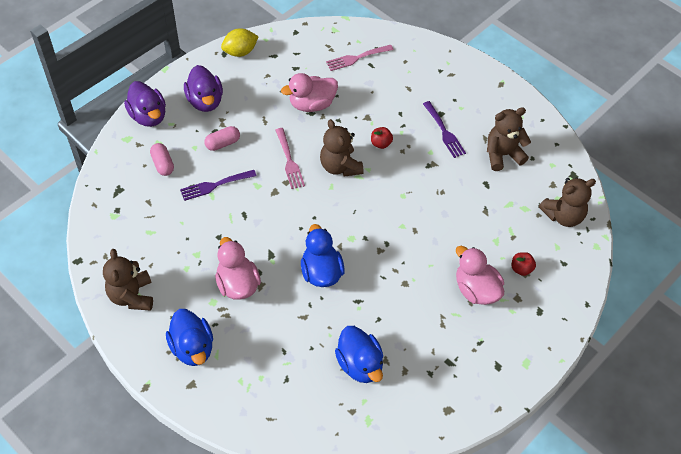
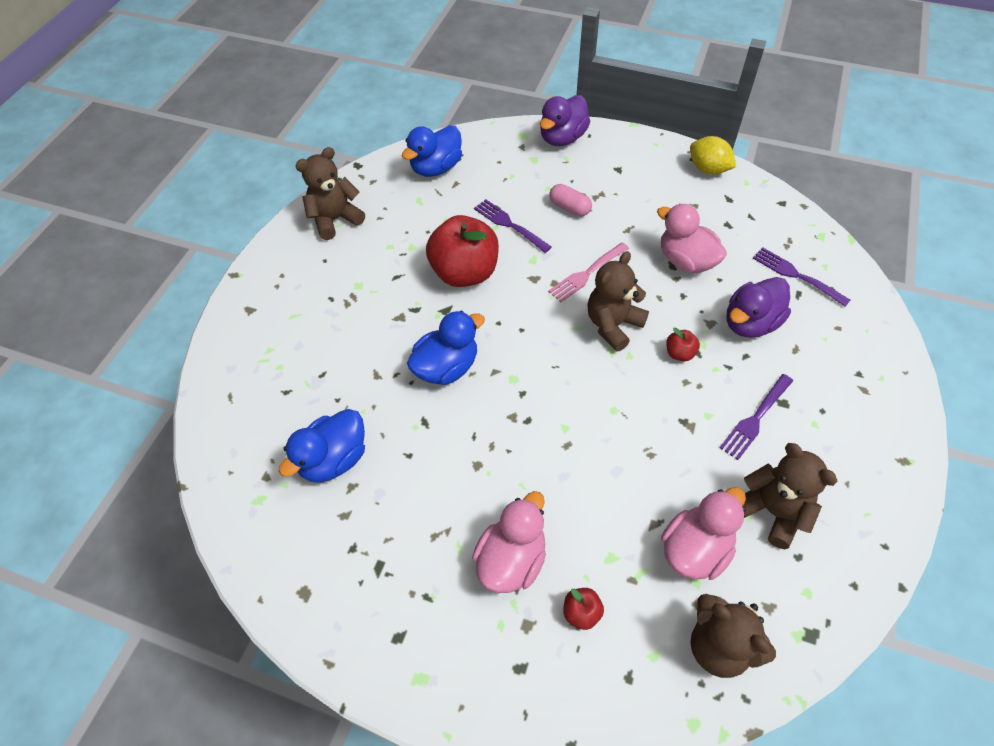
camera: 70 degrees right, 0 degrees up
(163, 164) = (509, 174): pink capsule -> none
(192, 348) = (294, 292): blue duck -> blue duck (436, 168)
(205, 101) = (616, 170): purple duck -> purple duck (750, 323)
(237, 284) = (390, 297): pink duck -> pink duck (695, 549)
(244, 230) = (465, 273): none -> red apple
(357, 58) = (796, 275): pink fork -> purple fork

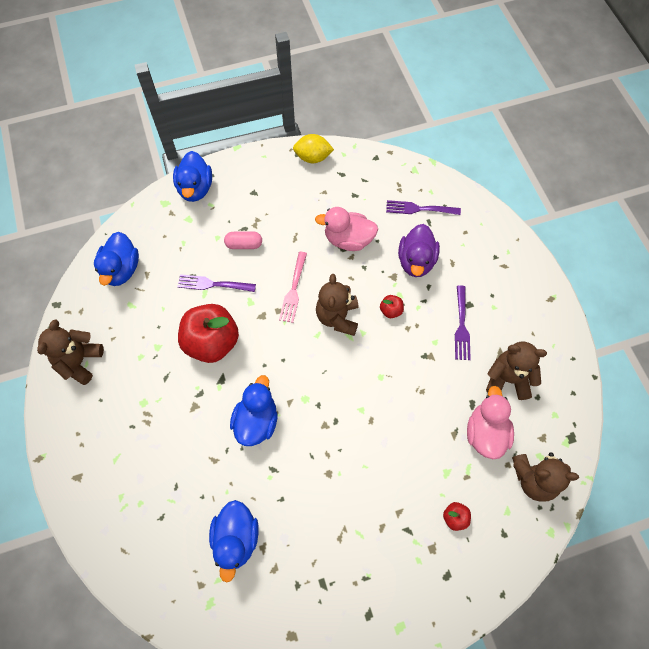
camera: 40 degrees left, 10 degrees up
(511, 560) = (395, 517): pink duck -> none
(562, 138) = (195, 188): purple duck -> blue duck

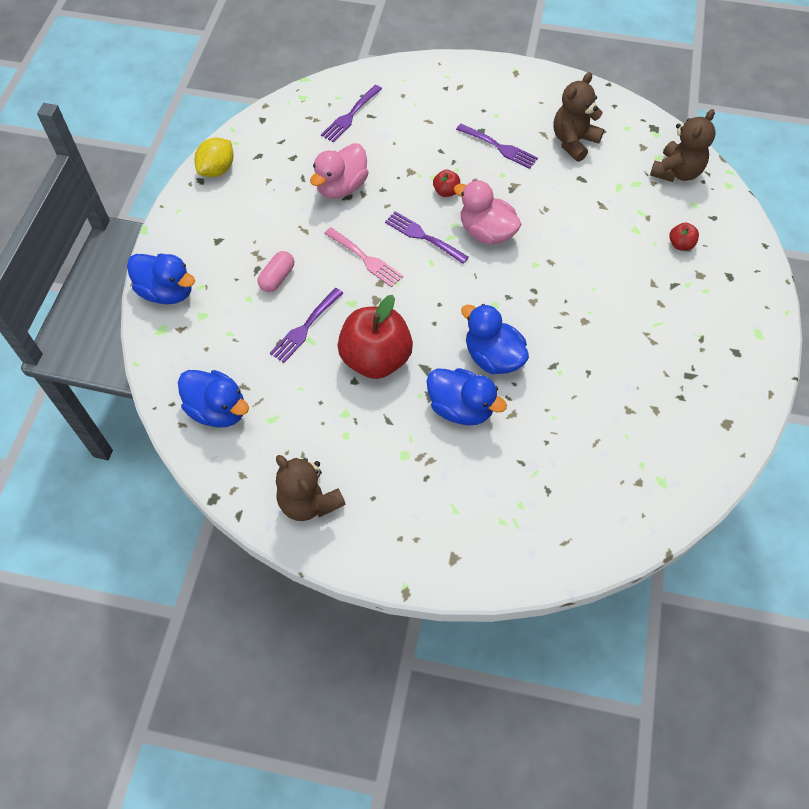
camera: 60 degrees left, 5 degrees down
(236, 539) = (608, 429): blue duck -> blue duck (461, 408)
(337, 317) = (423, 237): brown teddy bear -> purple fork
(416, 261) = (407, 146): purple duck -> none
(485, 433) = (614, 183): pink duck -> pink duck (486, 232)

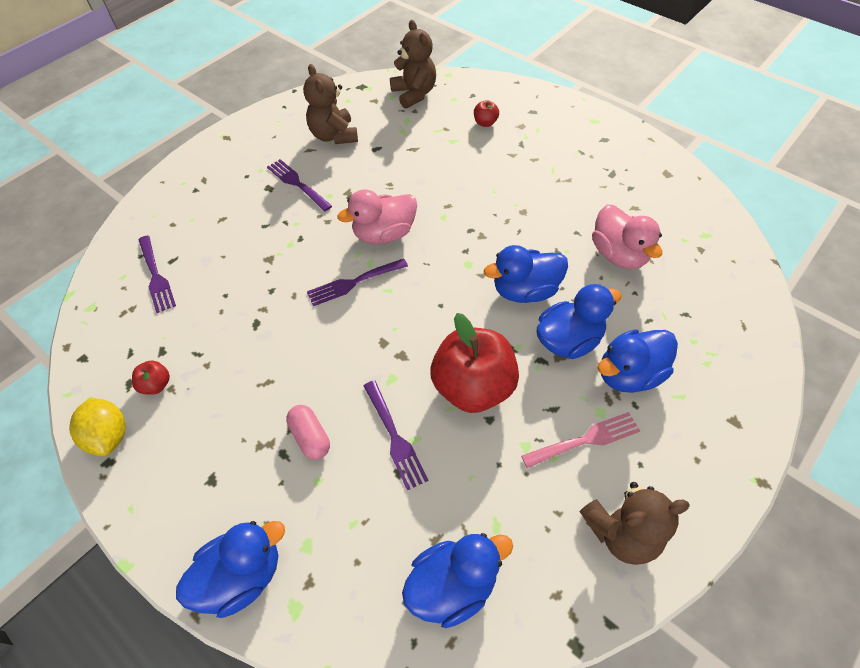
camera: 60 degrees left, 5 degrees down
(341, 187) = (239, 323): pink duck -> pink duck (618, 254)
(365, 258) = (345, 342): pink fork -> pink fork (585, 440)
(446, 191) = (315, 242): red apple -> red apple (156, 385)
(453, 464) = (629, 374): none -> blue duck
(499, 147) = (297, 184): purple fork -> purple fork turned 105 degrees counterclockwise

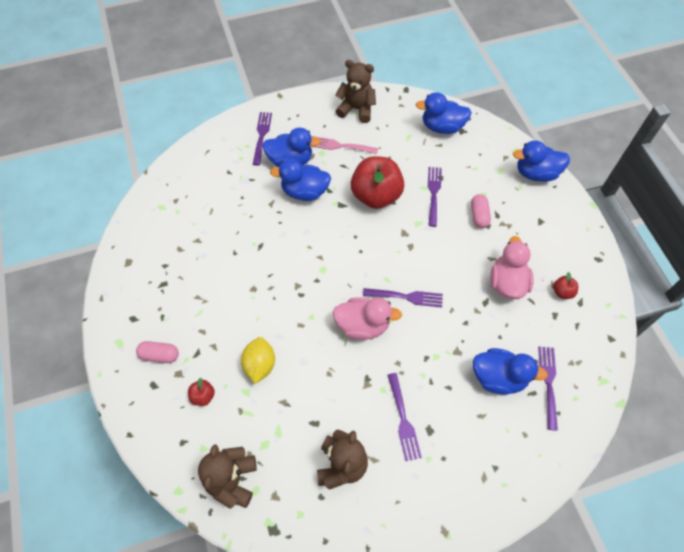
camera: 150 degrees left, 5 degrees up
(109, 436) = (596, 274): yellow lemon -> yellow lemon (260, 365)
(525, 290) = (303, 232): blue duck -> blue duck (498, 378)
(550, 128) = (160, 355): none -> pink capsule
(618, 254) = (226, 224): pink duck -> pink duck (507, 283)
(705, 390) = (262, 136): none -> purple fork

